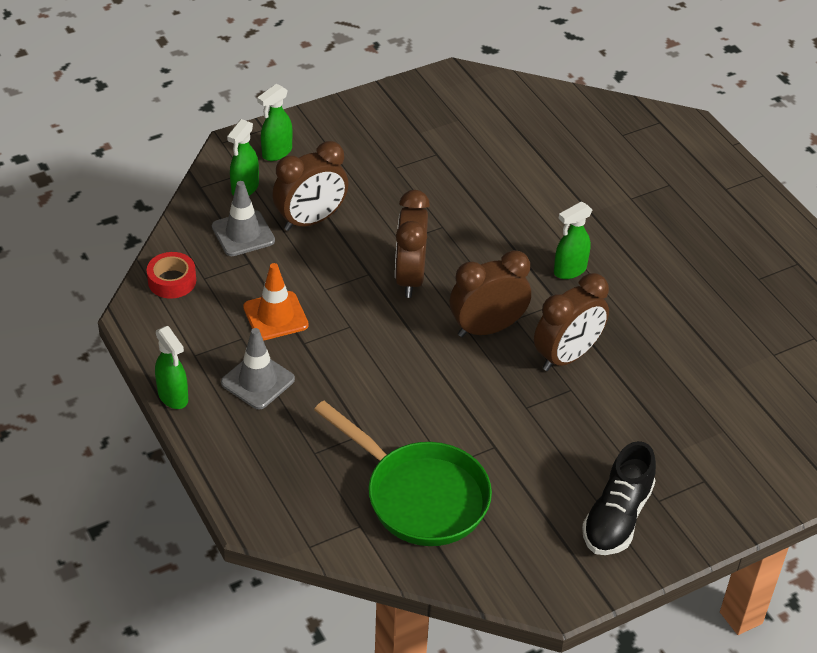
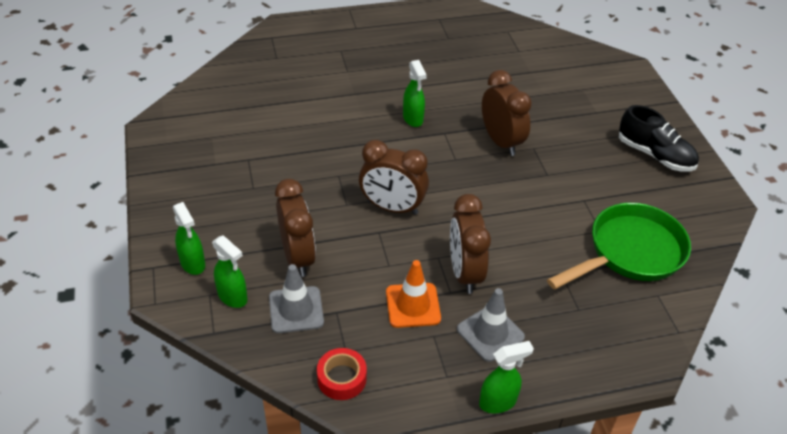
camera: 75 degrees left, 0 degrees up
(487, 328) = (462, 176): brown clock -> brown clock (464, 272)

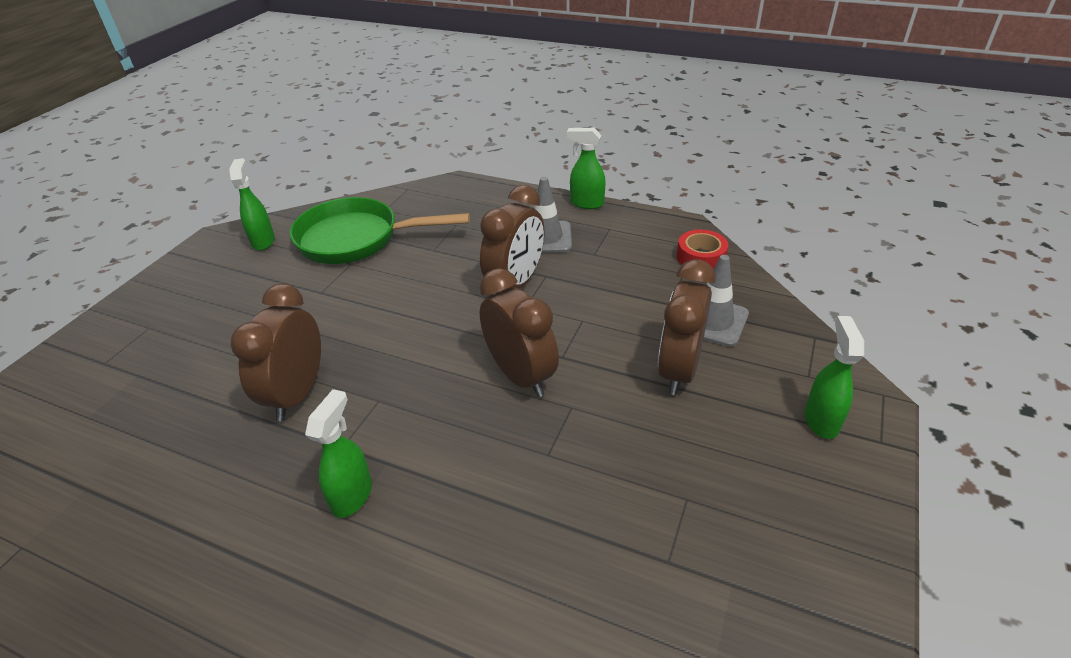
camera: 140 degrees left, 5 degrees down
(233, 297) = (780, 360): green spray bottle -> green spray bottle (263, 241)
(413, 305) = (591, 279): orange traffic cone -> none
(655, 155) = (185, 299): black shoe -> none

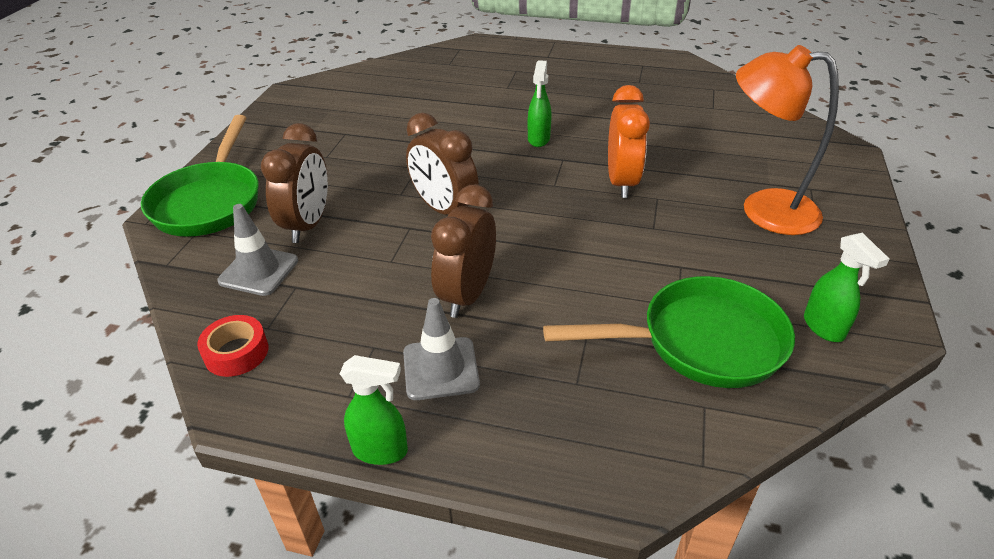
camera: 170 degrees right, 0 degrees up
(185, 340) = (763, 210): none -> orange lamp
(297, 394) = (621, 182): brown clock -> orange clock
(821, 420) = (210, 202): green spray bottle -> green pan

